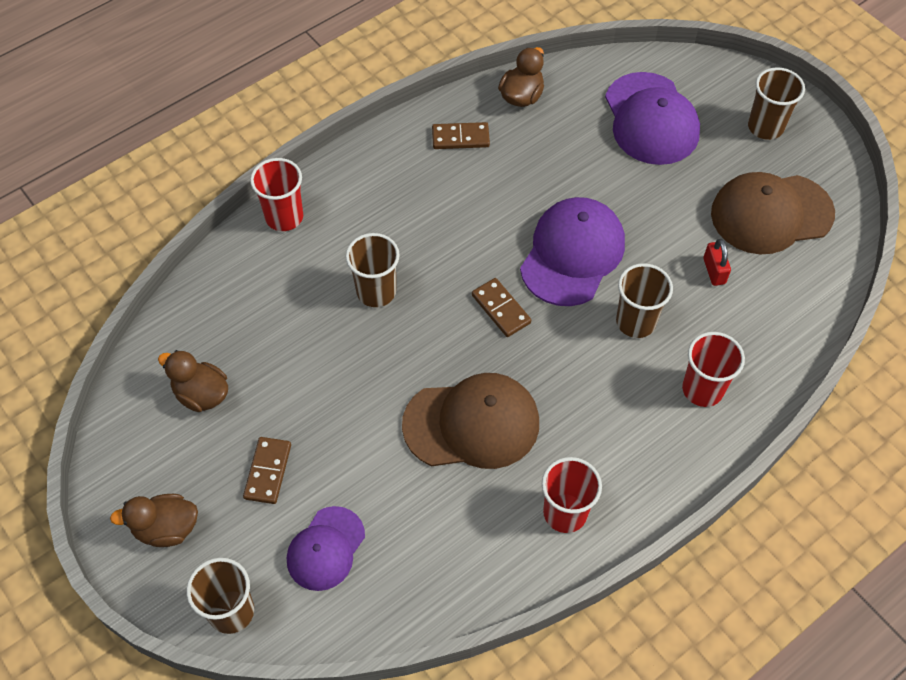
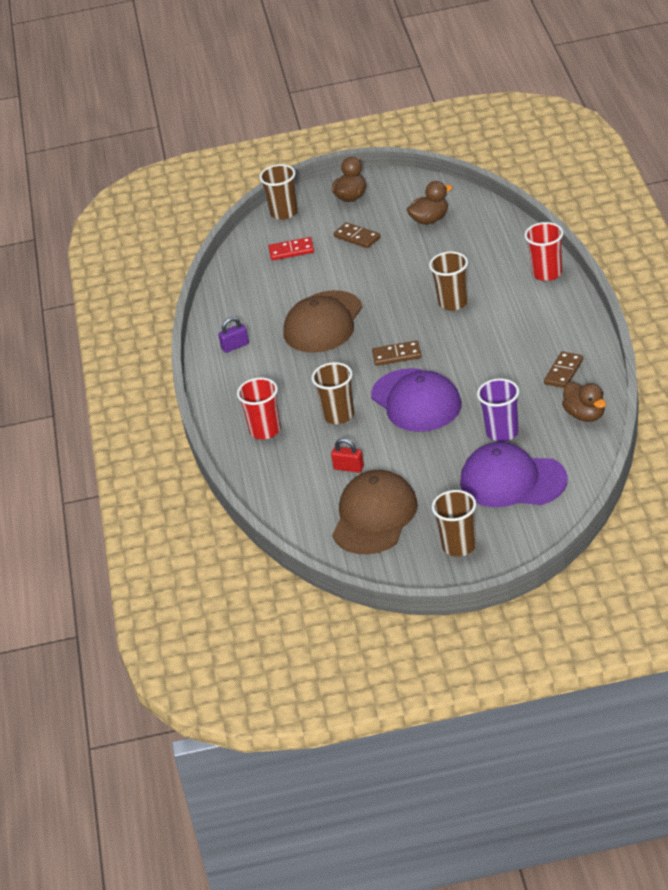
camera: 125 degrees right, 20 degrees down
(326, 548) = (291, 251): purple cap -> red domino
(565, 513) = (235, 346): red cup -> purple padlock
(584, 154) = (502, 433): none -> purple cup

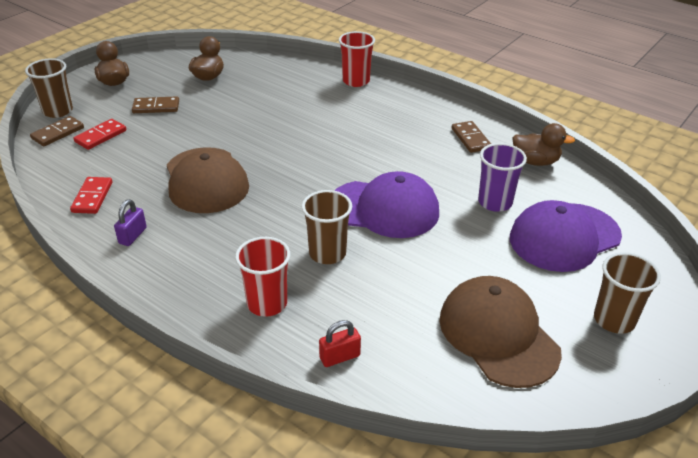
camera: 50 degrees left, 0 degrees up
(238, 304) = (92, 197): none -> red domino
(349, 468) = (405, 298): red padlock -> red padlock (339, 357)
(397, 355) = (314, 180): brown domino -> brown domino (58, 133)
(453, 303) = (309, 124): brown cup -> none

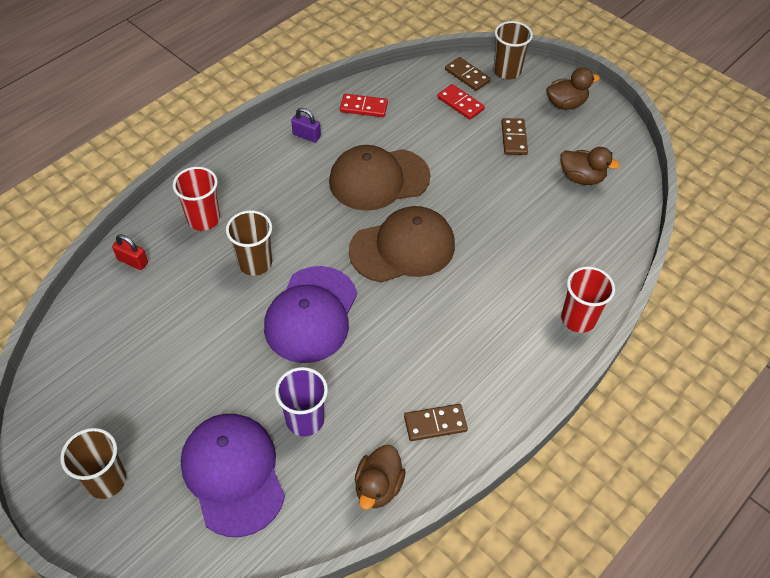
camera: 95 degrees right, 15 degrees up
(339, 357) = (133, 261): red padlock -> red padlock turned 45 degrees counterclockwise
(498, 334) = (120, 376): brown cap -> brown cap (402, 248)

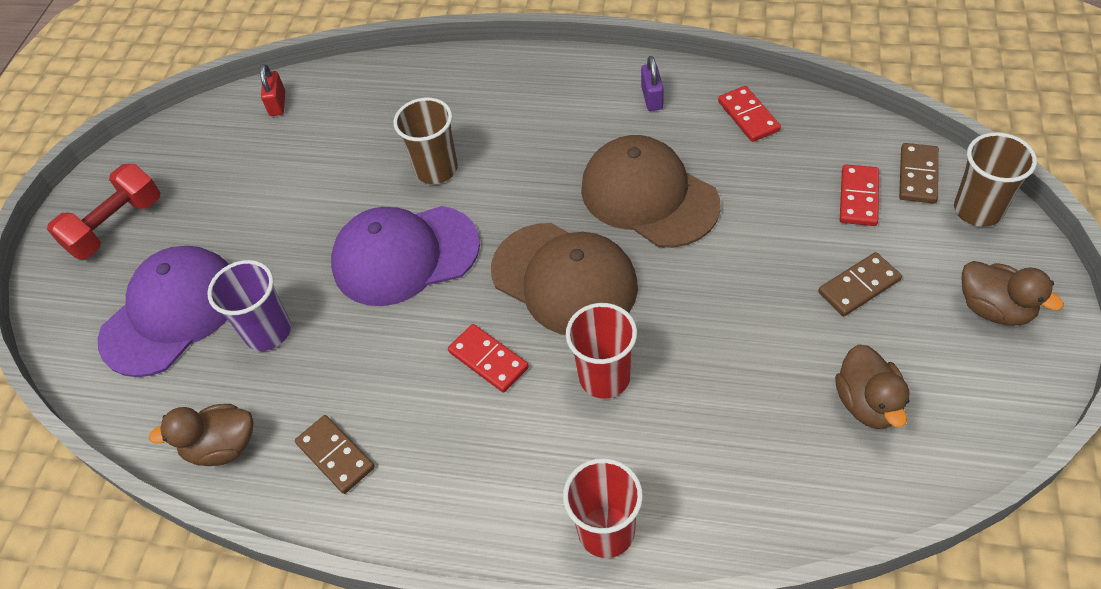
camera: 65 degrees right, 0 degrees up
(106, 480) = (116, 226): brown cup -> red dumbbell
(133, 261) = (366, 84): red padlock -> red padlock (277, 104)
(203, 219) = (460, 97): red cup -> red cup (604, 377)
(429, 313) = (488, 360): none -> red domino

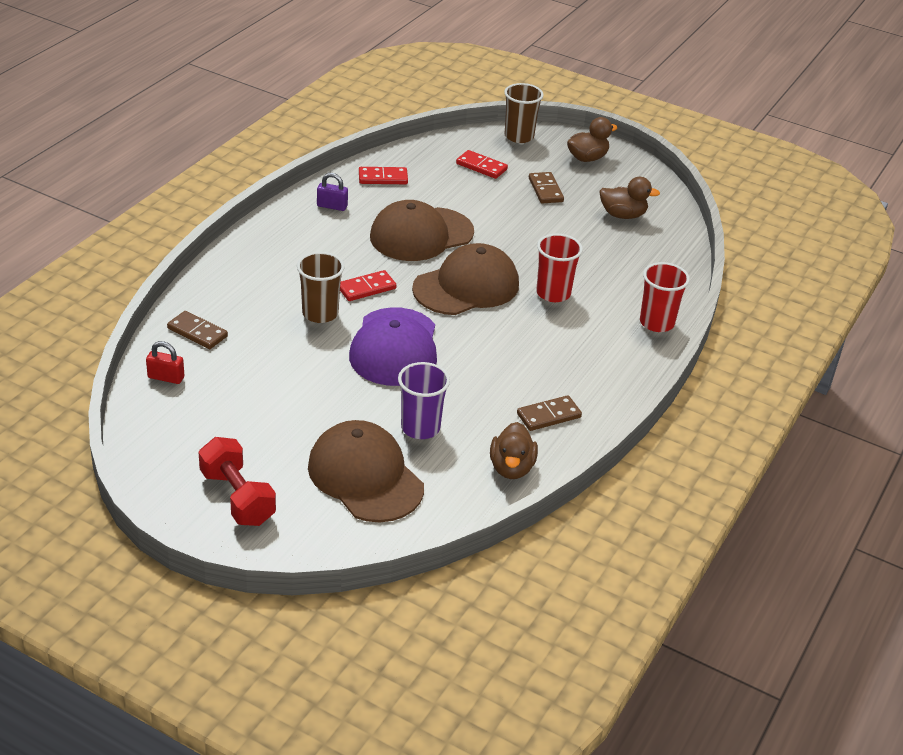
camera: 80 degrees left, 15 degrees down
(171, 313) = (365, 476): purple cap -> brown cap
(488, 360) = (511, 334): red domino -> red domino (366, 288)
(918, 175) = (480, 143): brown domino -> brown domino (197, 332)

